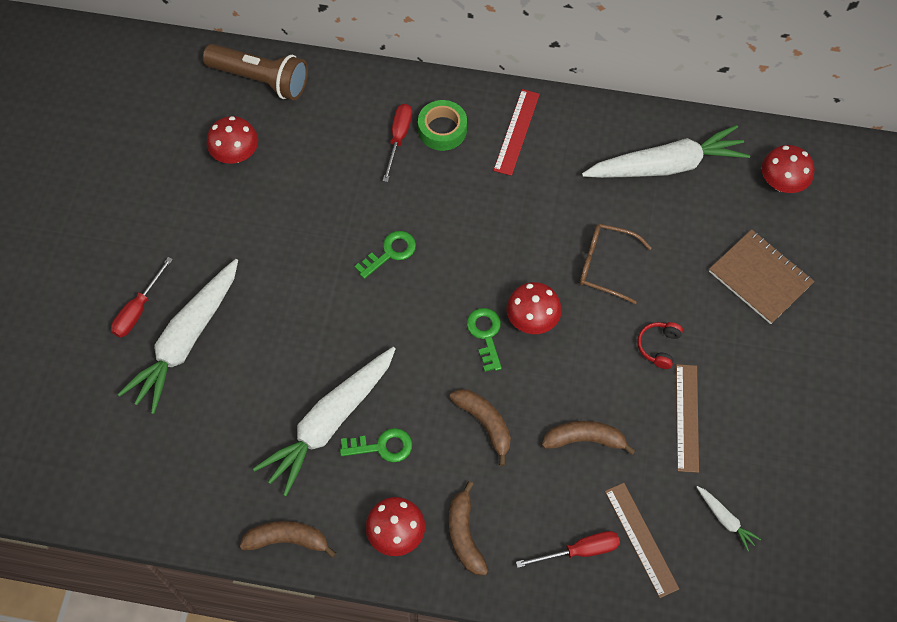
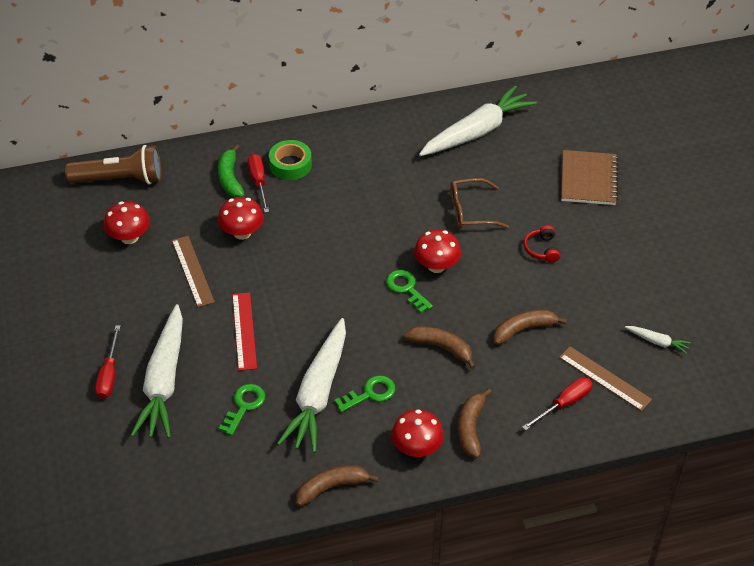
camera: 25 degrees left, 15 degrees down
(371, 122) = (230, 178): none -> green banana
(390, 252) = (298, 261): green key -> green key (244, 406)
(464, 535) = (471, 428): brown banana -> brown banana turned 45 degrees clockwise
(516, 132) = (350, 147): red ruler -> red ruler (244, 331)
(687, 417) = (590, 287): brown ruler -> brown ruler (192, 271)
(760, 278) = (588, 179): brown notebook -> brown notebook turned 75 degrees clockwise
(781, 183) = (567, 115): red mushroom -> red mushroom (242, 233)

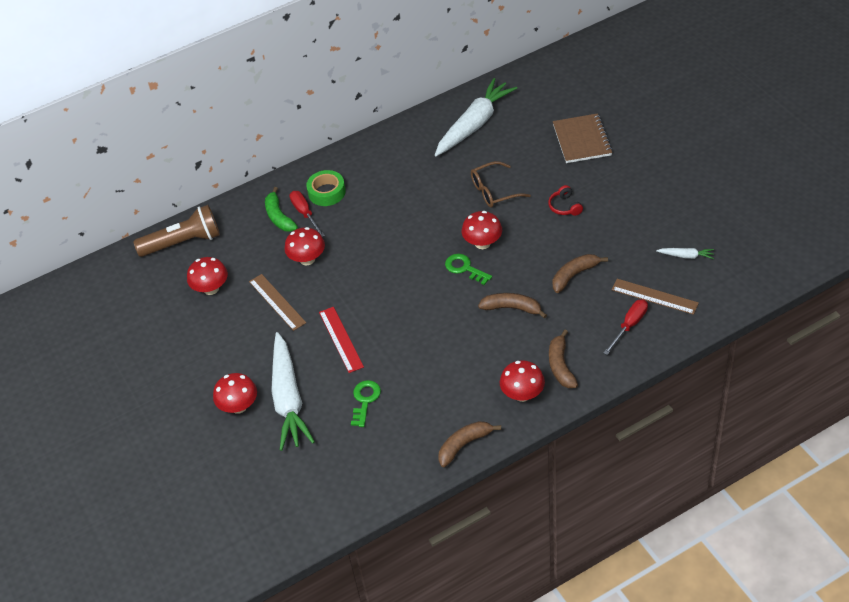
camera: 10 degrees left, 0 degrees up
(109, 374) = (239, 406): red screwdriver -> red mushroom
(318, 393) = (423, 373): white carrot -> none
(370, 393) = (467, 361): green key -> none

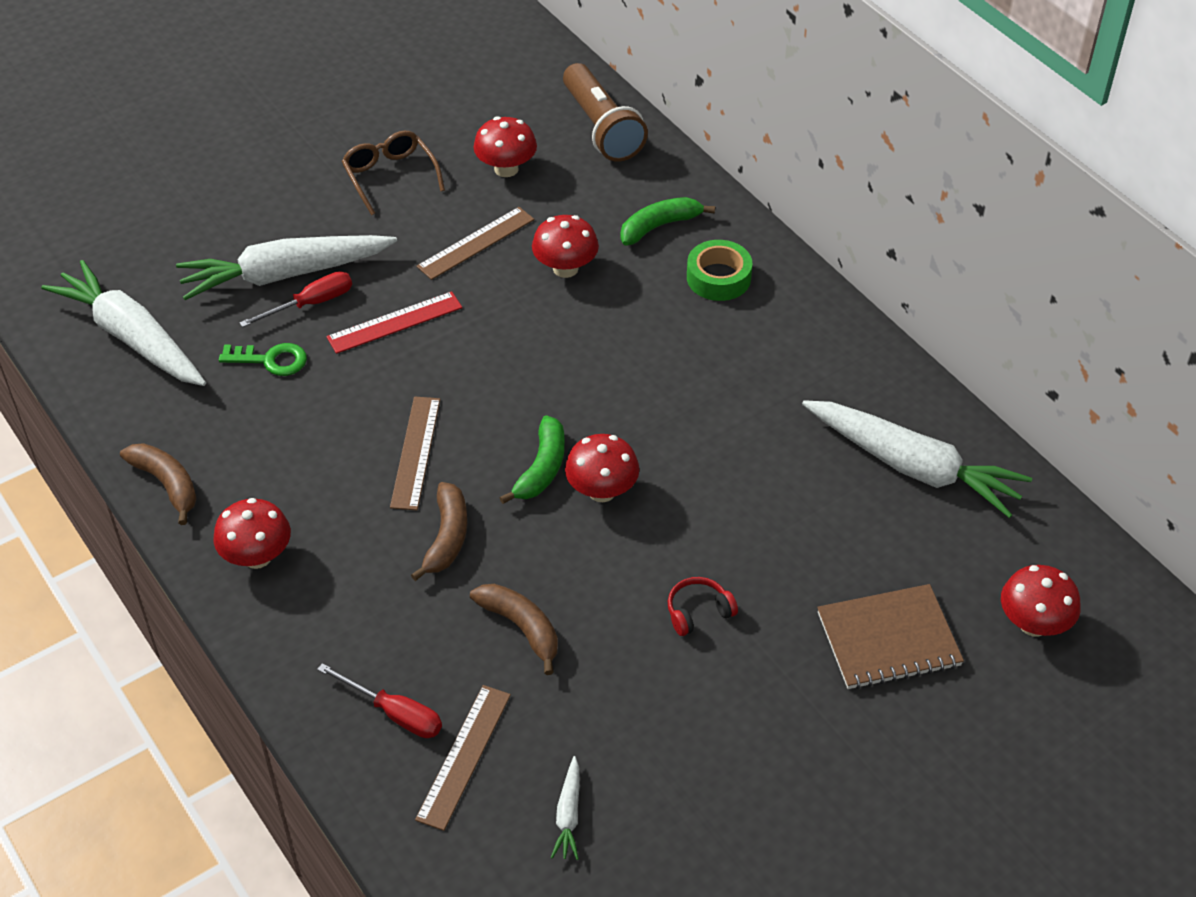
camera: 80 degrees right, 0 degrees up
(239, 406) = (278, 224): red mushroom -> red mushroom (1033, 624)
(305, 213) = (667, 256): red screwdriver -> red screwdriver (311, 304)
(334, 479) = (132, 337): none -> white carrot
(448, 324) = (415, 452): none -> brown ruler
(464, 268) = (542, 468): green key -> green banana
(494, 191) = (734, 502): brown glasses -> brown glasses (390, 176)
(560, 366) = (312, 609): brown banana -> none

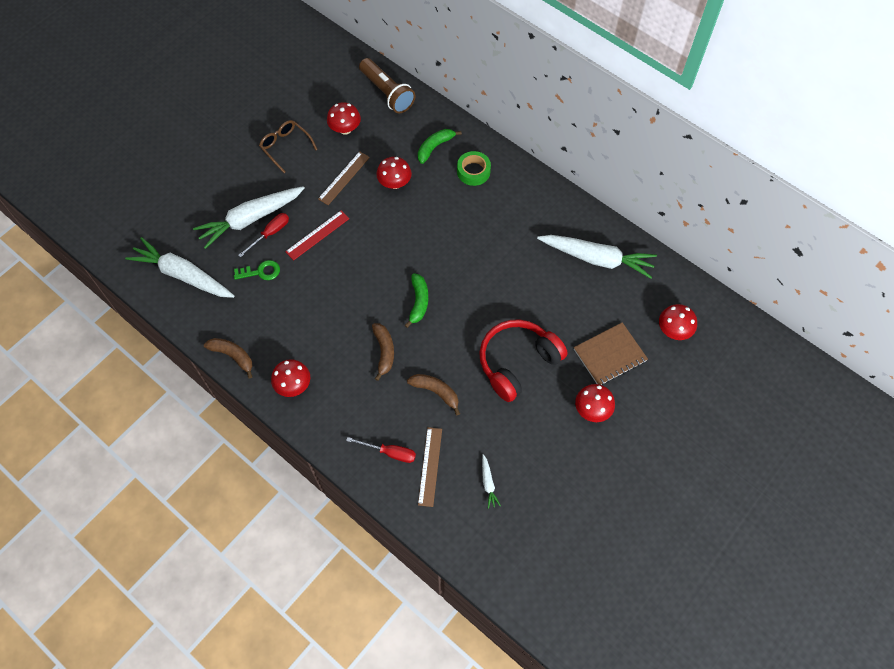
camera: 15 degrees left, 15 degrees up
(415, 452) = (353, 308): brown ruler -> none
(602, 491) = (452, 307): red mushroom -> red mushroom (592, 410)
(698, 612) = (517, 362): red headphones -> red headphones, size x2.49

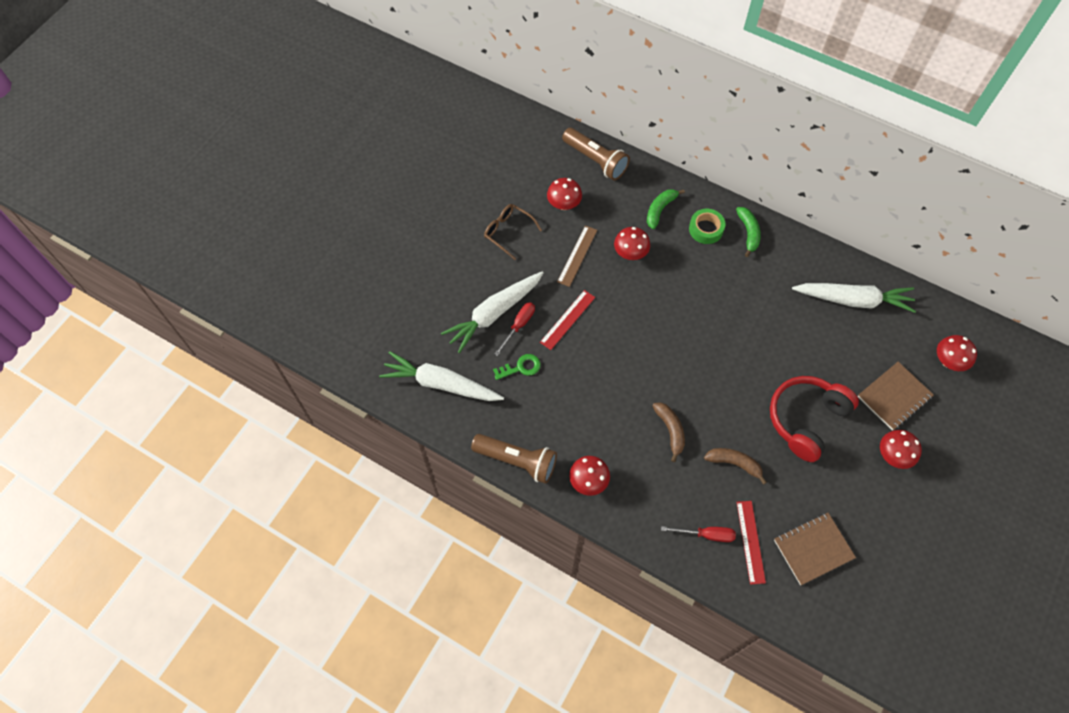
camera: 10 degrees left, 0 degrees up
(233, 356) = (517, 461): brown banana -> brown flashlight
(418, 302) = (690, 373): green banana -> green banana (748, 233)
(430, 466) = (750, 542): brown ruler -> red ruler
(488, 483) = (813, 549): white carrot -> brown notebook

